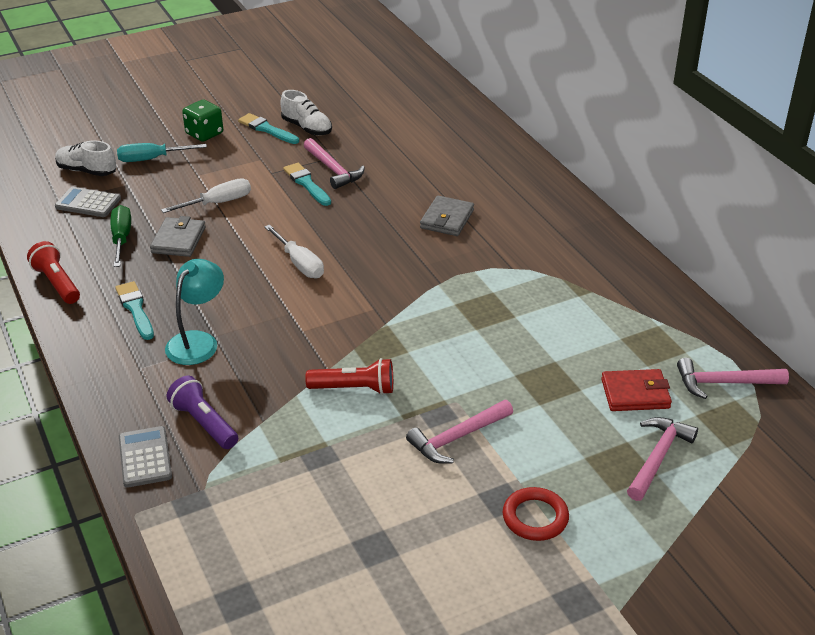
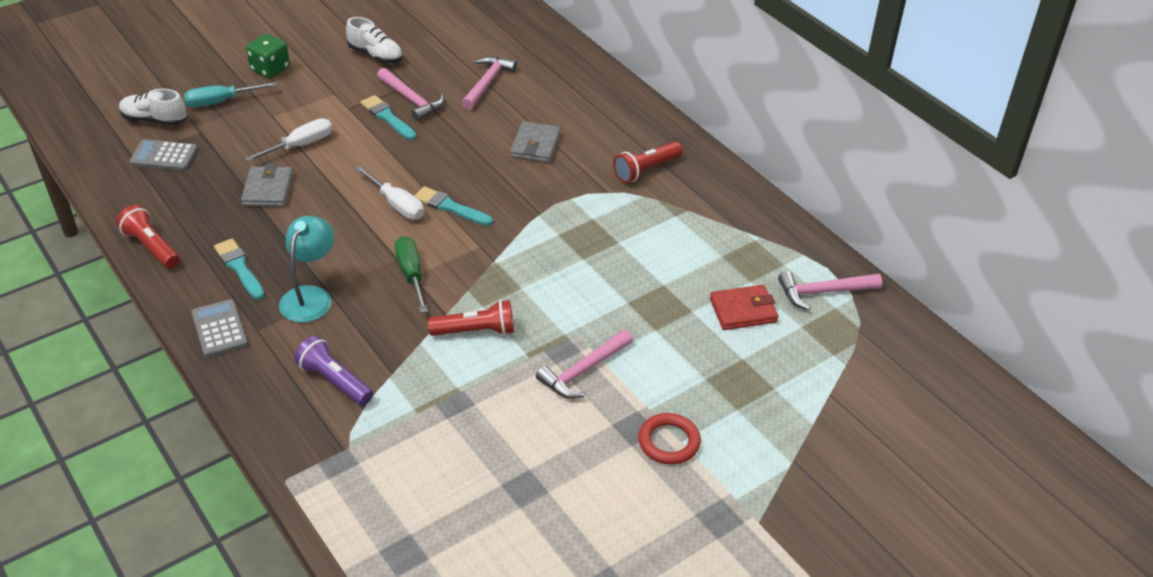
camera: 10 degrees left, 5 degrees up
(121, 239) = (208, 192): green screwdriver -> green screwdriver (411, 275)
(145, 457) = (283, 422): grey calculator -> grey calculator (219, 329)
(267, 129) = (334, 60): turquoise brush -> turquoise brush (450, 207)
(555, 250) = (645, 170): none -> red flashlight
(657, 457) = (772, 371): pink hammer -> pink hammer (487, 83)

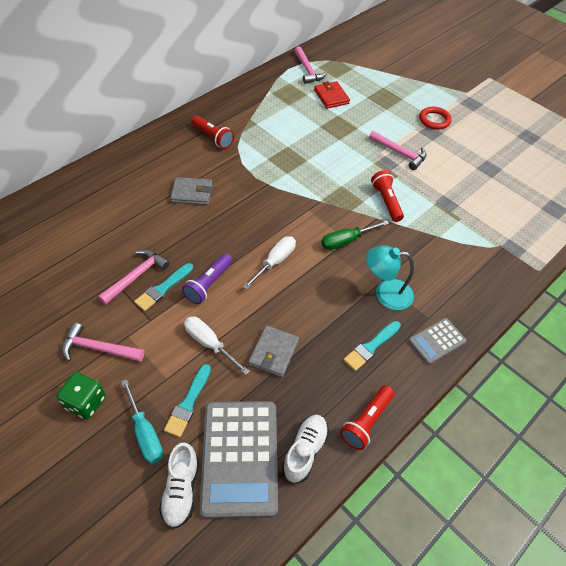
camera: 100 degrees left, 10 degrees up
(164, 156) = (240, 457): grey calculator -> grey calculator, size x1.96
(268, 189) = (273, 353): grey wallet -> grey wallet turned 60 degrees counterclockwise
(335, 381) = (454, 263): purple flashlight -> purple flashlight (208, 284)
(376, 55) = (64, 316): white shoe -> white shoe (305, 451)
(450, 207) = (271, 231): turquoise brush -> turquoise brush (188, 403)
(487, 83) = (110, 230): pink hammer -> pink hammer (98, 348)

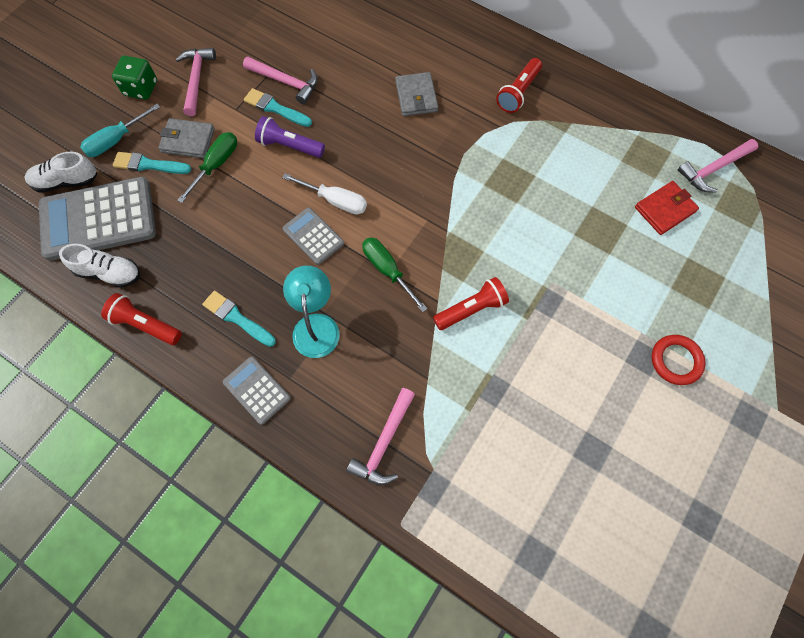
camera: 80 degrees right, 15 degrees up
(209, 344) = (216, 165): white screwdriver -> green screwdriver
(273, 353) = (214, 224): grey wallet -> grey wallet (188, 140)
(305, 282) = (313, 236): none -> grey calculator
(399, 153) = (576, 317): pink hammer -> pink hammer (384, 443)

